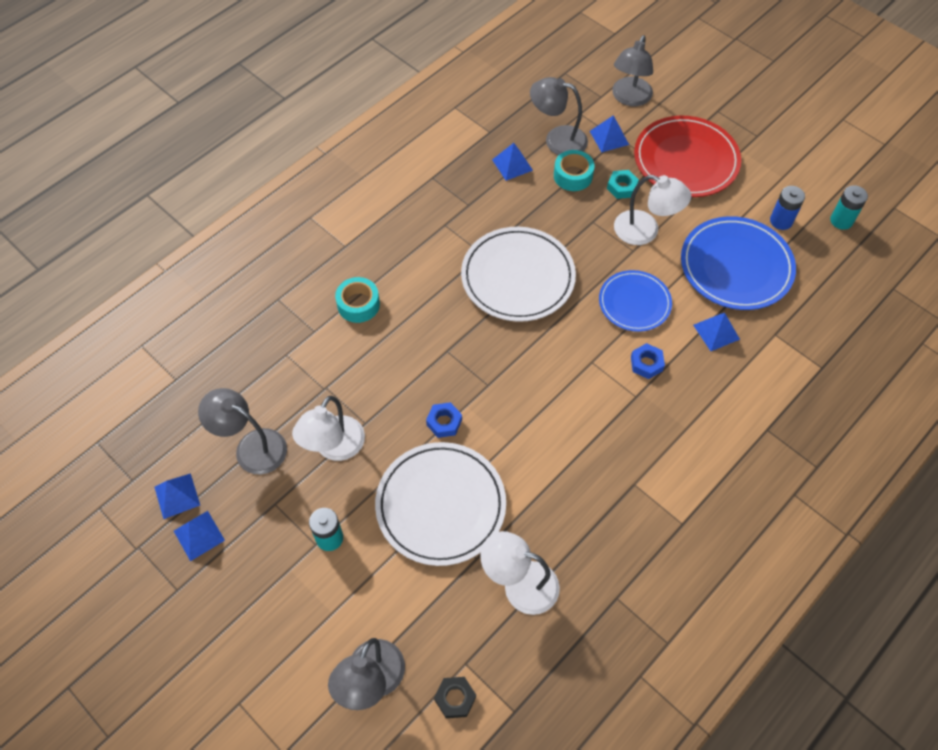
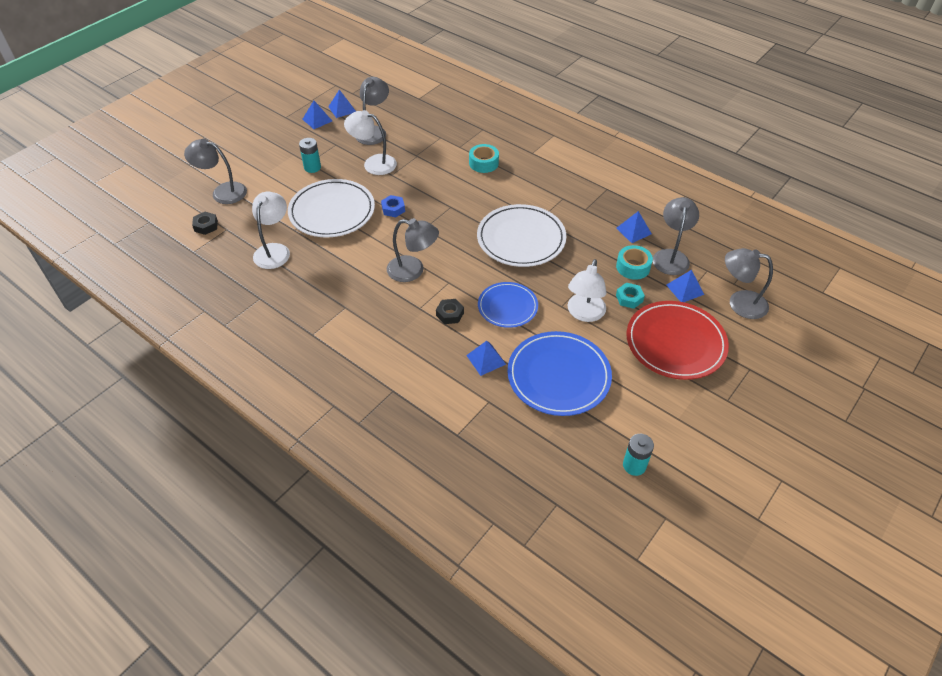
camera: 85 degrees right, 10 degrees down
(569, 401) = (413, 270): none -> grey lamp
(646, 364) = (450, 314): blue nut -> black nut
(781, 221) = (621, 413): blue battery -> none

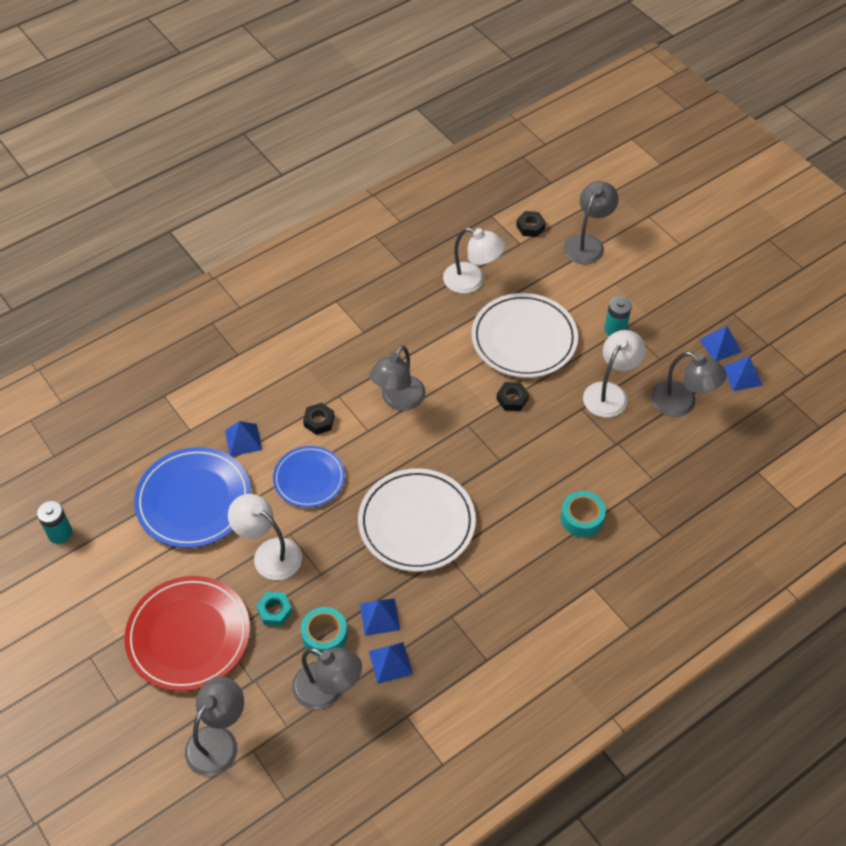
camera: 105 degrees right, 5 degrees up
(393, 209) = (512, 399): blue nut -> black nut
(685, 289) = (265, 683): blue pyramid -> blue pyramid (380, 616)

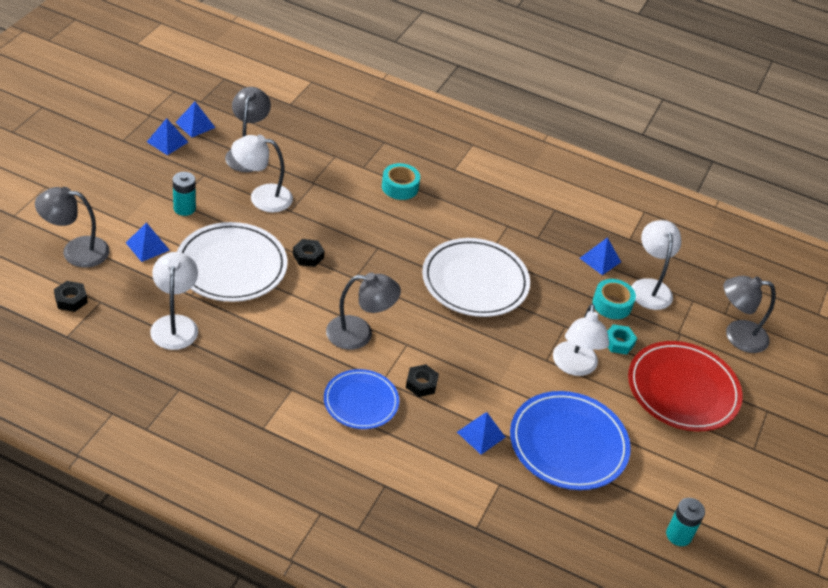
camera: 125 degrees left, 10 degrees down
(309, 478) = (485, 367): blue plate -> blue plate (361, 402)
(328, 691) = (649, 287): grey lamp -> white lamp
(380, 616) = (571, 277): blue pyramid -> blue pyramid (147, 246)

